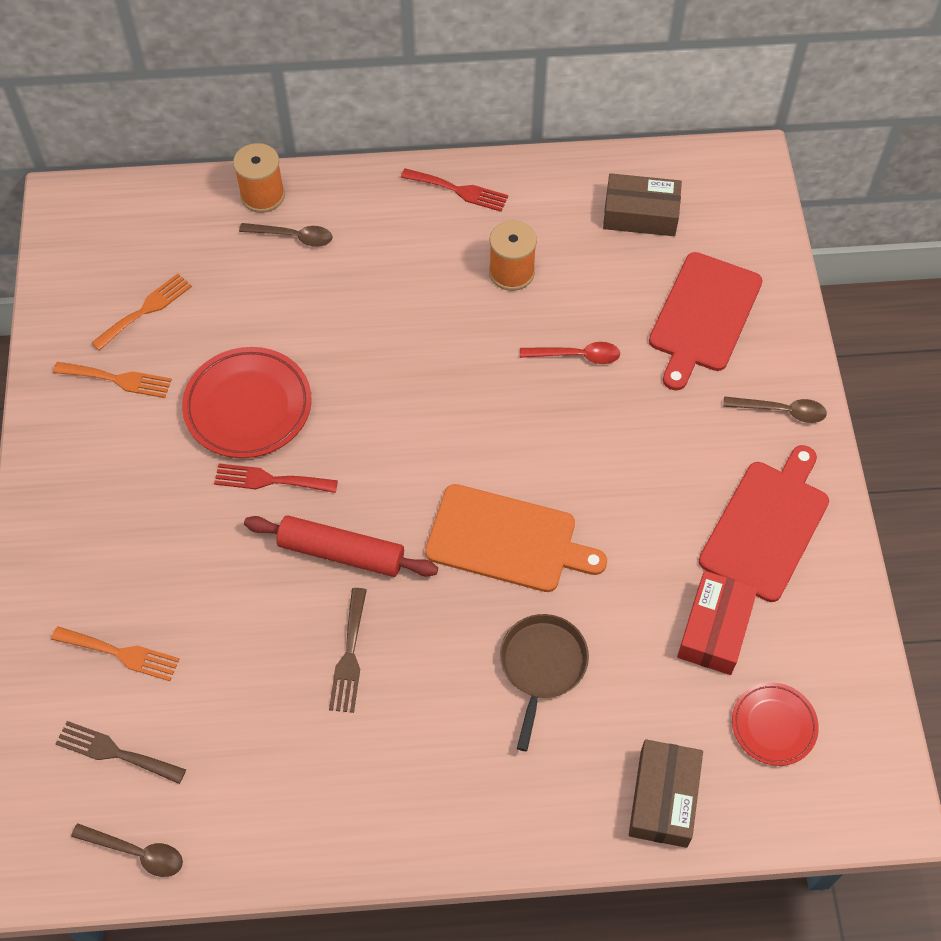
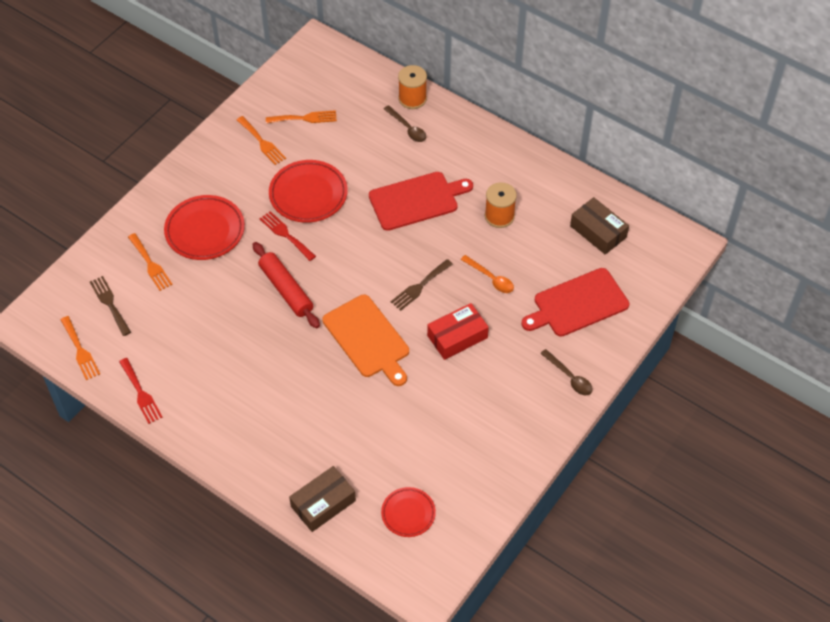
camera: 40 degrees right, 5 degrees down
(136, 852) = (80, 350): brown spoon -> orange fork
(154, 552) = (205, 231): none -> red plate
(349, 656) = (245, 337): brown fork -> brown fork (420, 286)
(459, 190) = (513, 158): red fork -> red fork (141, 393)
(542, 666) = (327, 406): brown pan -> none
(577, 356) = (490, 278): red spoon -> orange spoon
(714, 629) = (425, 451): red box -> red box (457, 337)
(766, 526) = (502, 424): red cutting board -> red cutting board (416, 200)

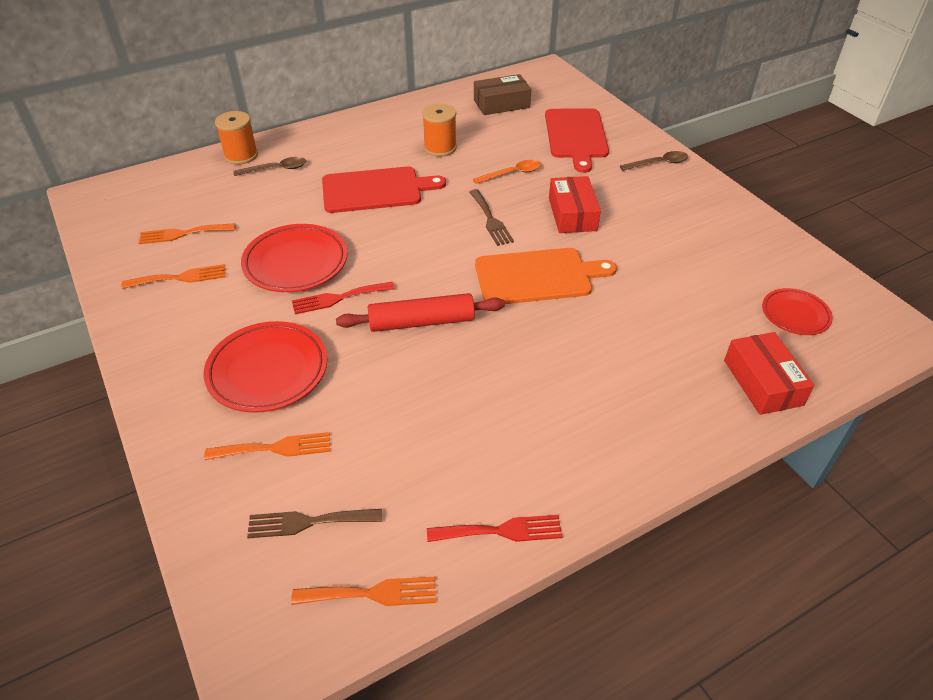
camera: 65 degrees left, 10 degrees down
(305, 118) = (183, 234): orange fork -> orange fork turned 120 degrees counterclockwise
(323, 503) = (762, 382): brown box -> red box
(416, 200) = (376, 190): red cutting board -> red cutting board turned 75 degrees clockwise

